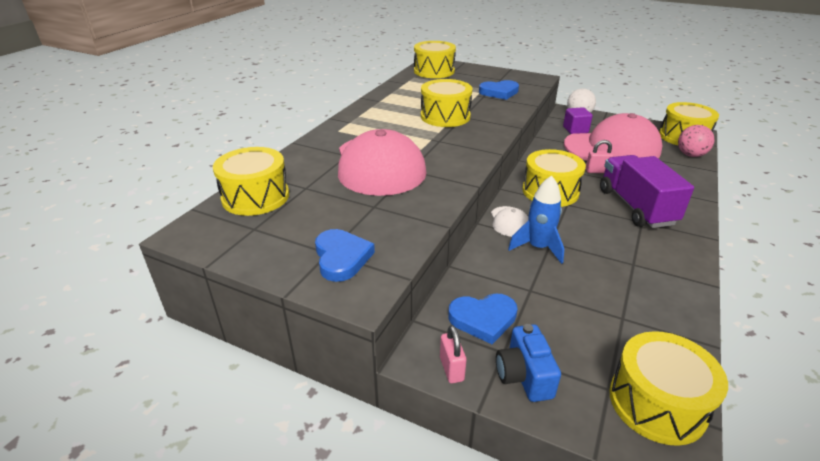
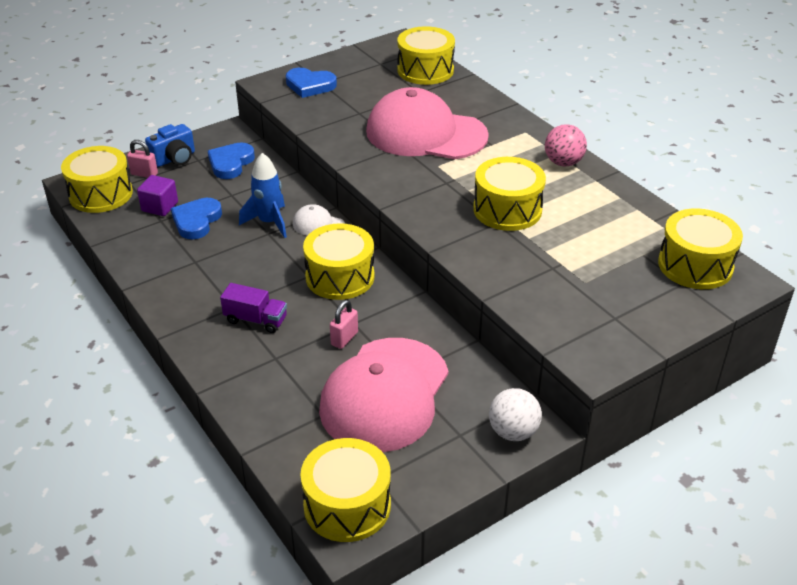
camera: 120 degrees right, 5 degrees up
(451, 369) = (210, 137): pink padlock -> pink padlock (144, 174)
(499, 92) = (557, 289): blue heart -> blue heart (196, 221)
(524, 376) = (174, 159): blue camera -> blue camera turned 120 degrees clockwise
(575, 130) = (465, 393): purple cube -> purple cube (160, 207)
(636, 207) = (256, 320): purple truck -> purple truck, size x0.55
(690, 155) = (297, 463): pink ball -> pink ball (563, 163)

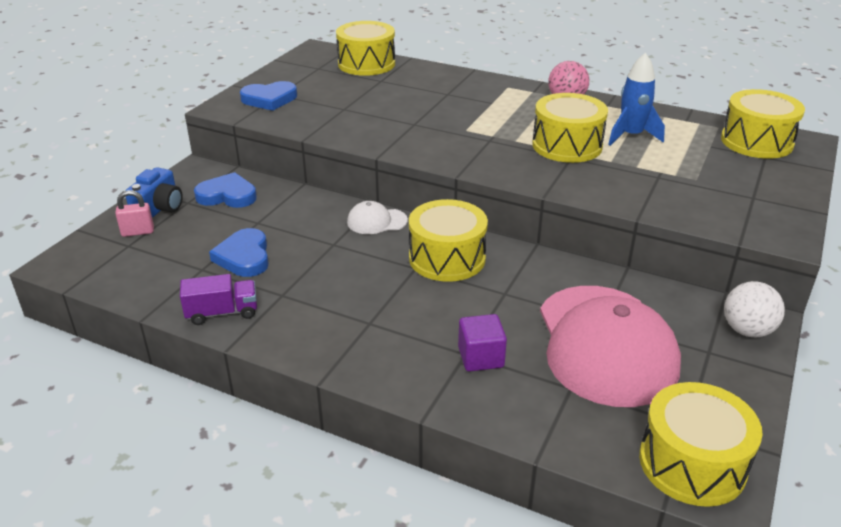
camera: 30 degrees left, 5 degrees down
(101, 194) = (103, 266): yellow drum -> none
(160, 207) = (188, 257): purple cube -> purple cube (481, 357)
(230, 163) = (227, 195): blue heart -> blue heart turned 105 degrees clockwise
(256, 320) = (406, 326): purple truck -> purple truck (222, 313)
(269, 222) = (324, 234): blue rocket -> blue rocket (631, 136)
(344, 338) = (512, 310): pink padlock -> none
(425, 134) = (425, 109): pink cap -> none

